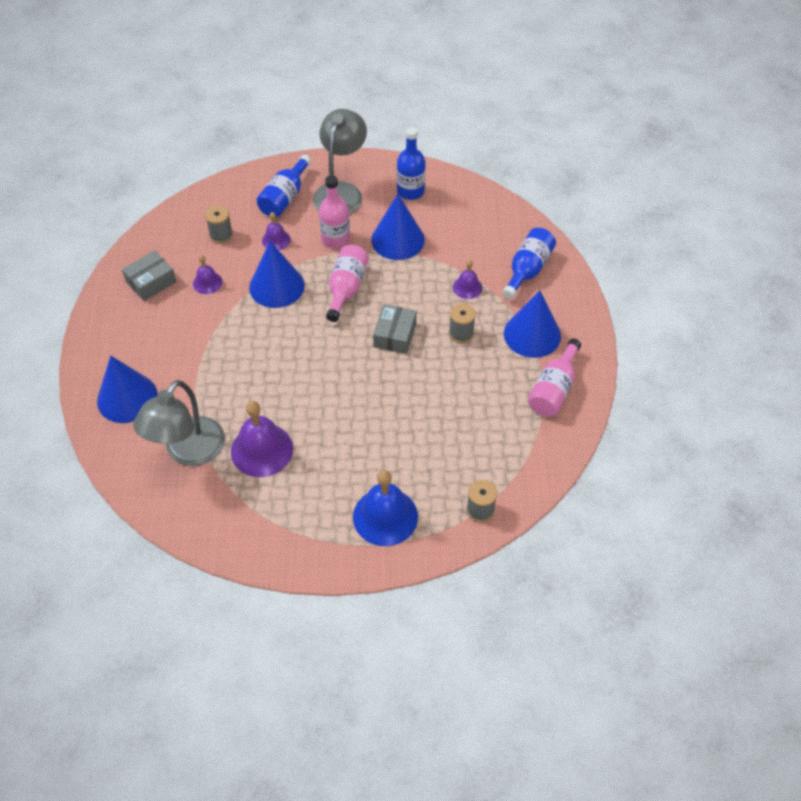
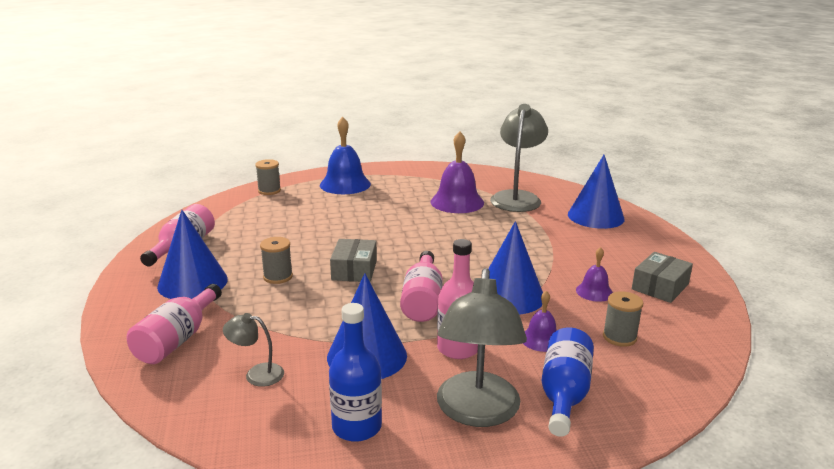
camera: 170 degrees right, 30 degrees down
(467, 287) = (266, 315): purple bell -> none
(469, 233) = (257, 374): none -> grey lamp
(527, 270) = (177, 339): blue bottle -> pink bottle

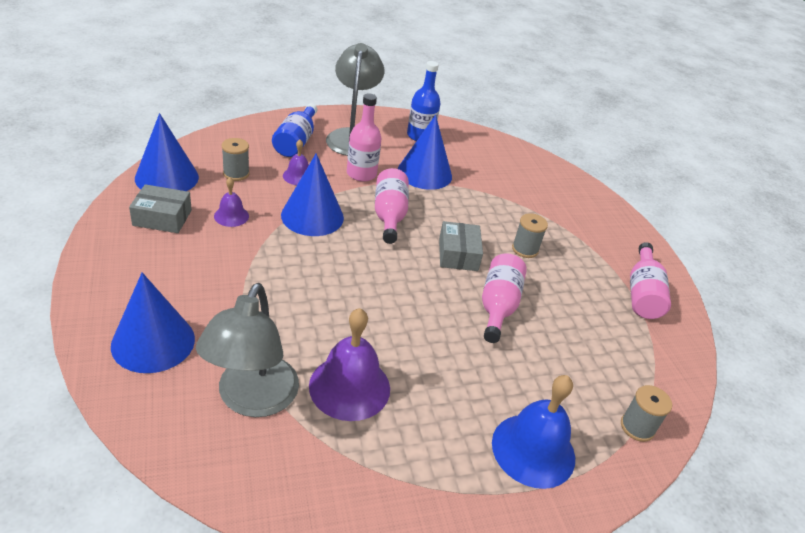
camera: 170 degrees right, 15 degrees up
(177, 339) = (559, 193): pink bottle -> pink bottle (498, 306)
(192, 282) = (594, 246): blue cone -> blue cone (167, 177)
(257, 374) = (491, 167): grey lamp -> none
(660, 287) = (162, 218): grey box -> grey box turned 60 degrees clockwise

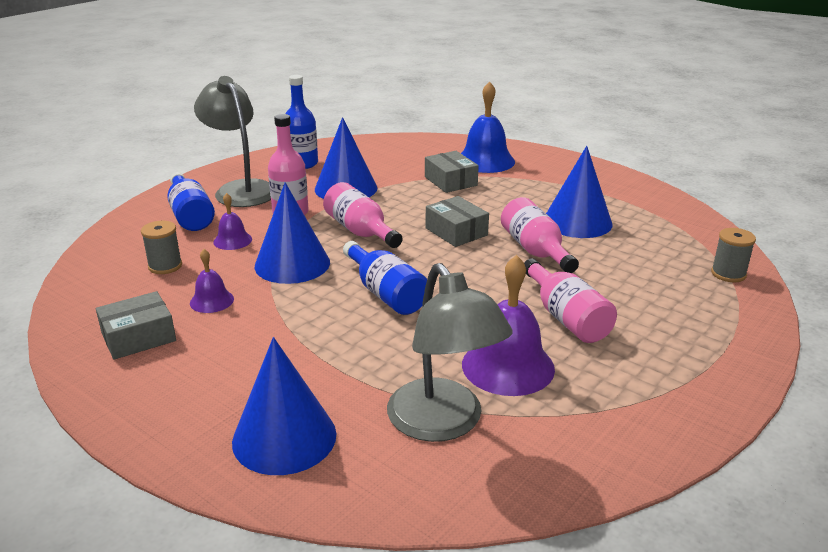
camera: 30 degrees left, 10 degrees down
(167, 177) = (91, 303): blue cone -> blue cone (577, 222)
(342, 276) = (386, 293): none -> blue bottle
(512, 207) = (450, 181): none -> grey box
(525, 249) = (500, 204): grey spool -> none
(533, 450) = (690, 326): blue bell -> blue bell (485, 161)
(642, 294) = (617, 193): pink bottle -> pink bottle (566, 317)

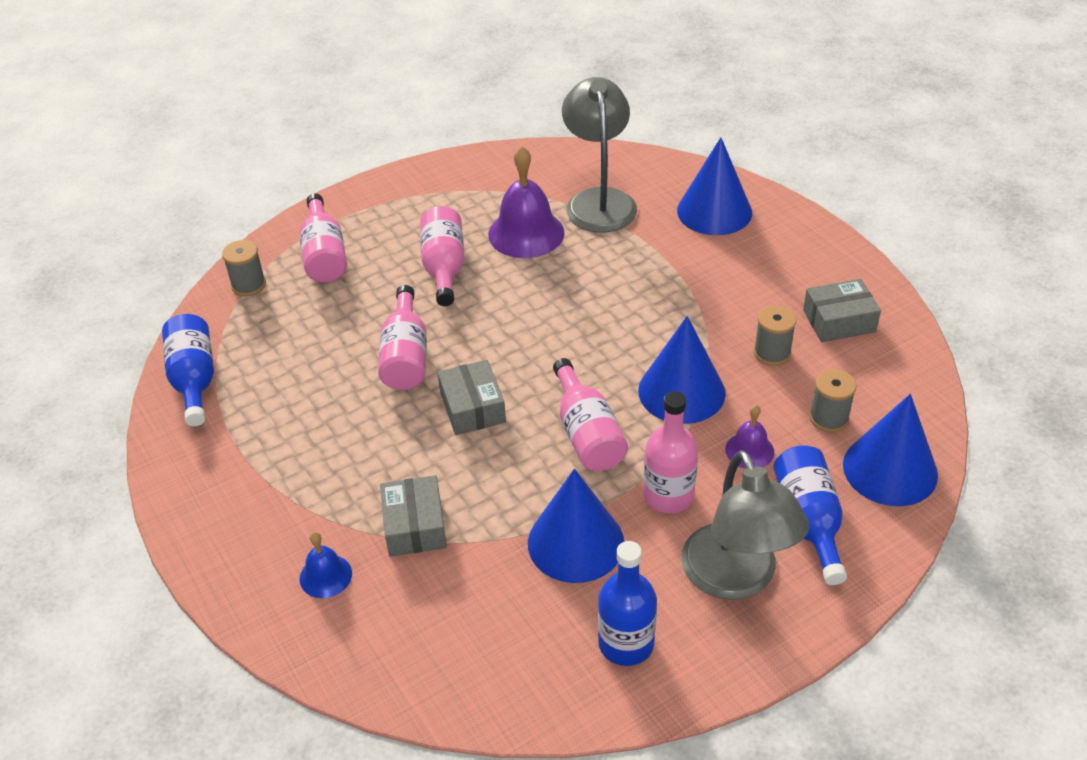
camera: 160 degrees left, 15 degrees up
(211, 301) = (772, 353): purple bell -> grey spool
(386, 293) = (594, 327): blue bottle -> blue bottle (194, 380)
(485, 161) = (325, 576): blue bell -> blue bell, size x0.53
(577, 222) = (319, 394): blue cone -> blue cone (890, 469)
(695, 308) = (324, 255): none -> pink bottle

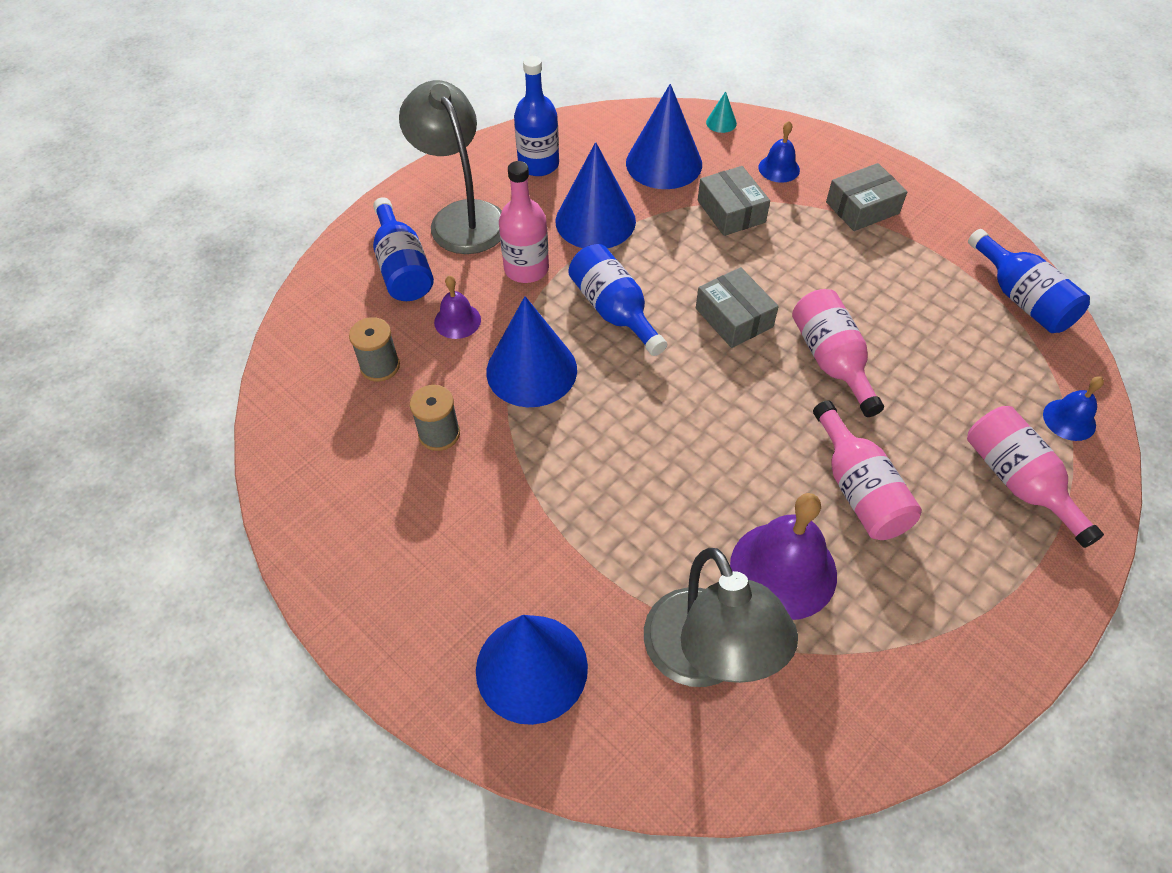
camera: 165 degrees right, 10 degrees up
(249, 285) = (1069, 419): grey spool -> blue bell
(356, 668) = (721, 122): none -> turquoise cone
(587, 433) = (614, 311): pink bottle -> blue bottle
(839, 321) = (360, 493): grey box -> grey box (862, 208)
(890, 469) = (325, 324): blue cone -> blue cone (664, 163)

